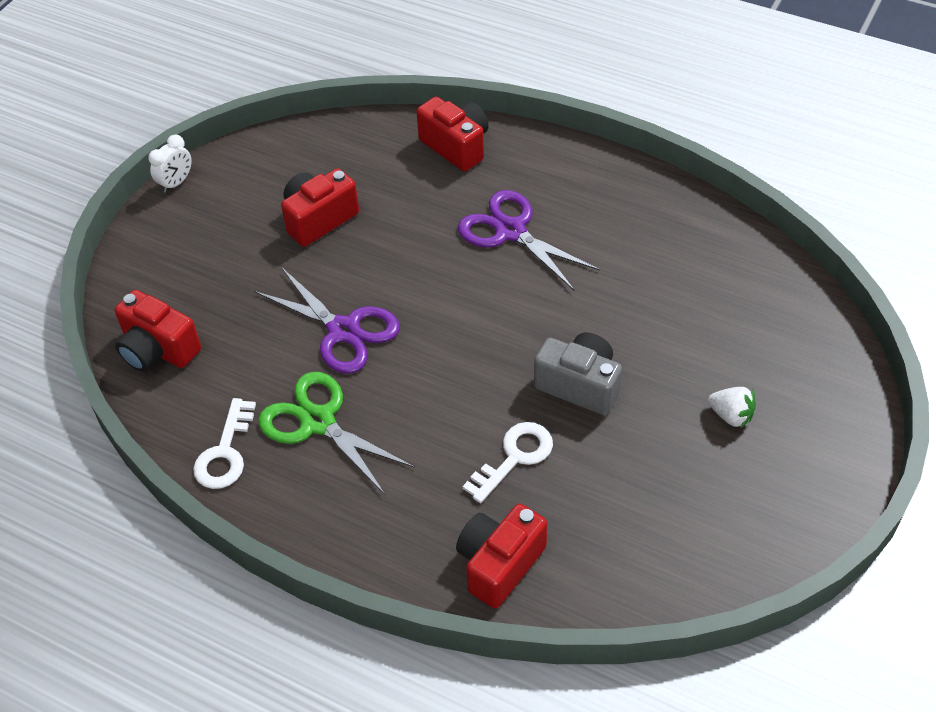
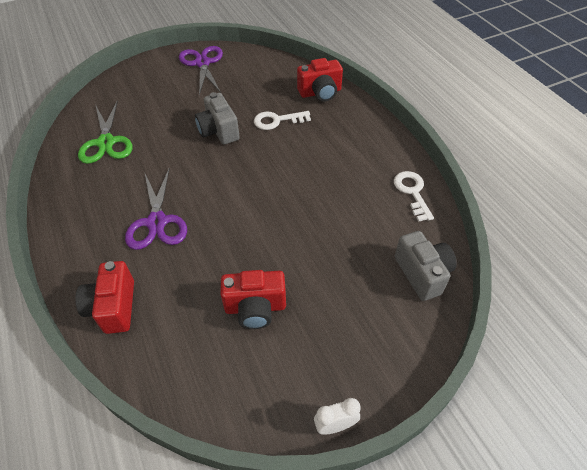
camera: 145 degrees left, 0 degrees up
(158, 349) = (422, 273): red camera -> grey camera
(225, 453) = (412, 192): white key -> white key turned 60 degrees counterclockwise
(318, 421) = (353, 181): green scissors -> green scissors (106, 142)
(343, 331) = (303, 220): purple scissors -> purple scissors (202, 63)
(731, 415) = (176, 90): white strawberry -> none

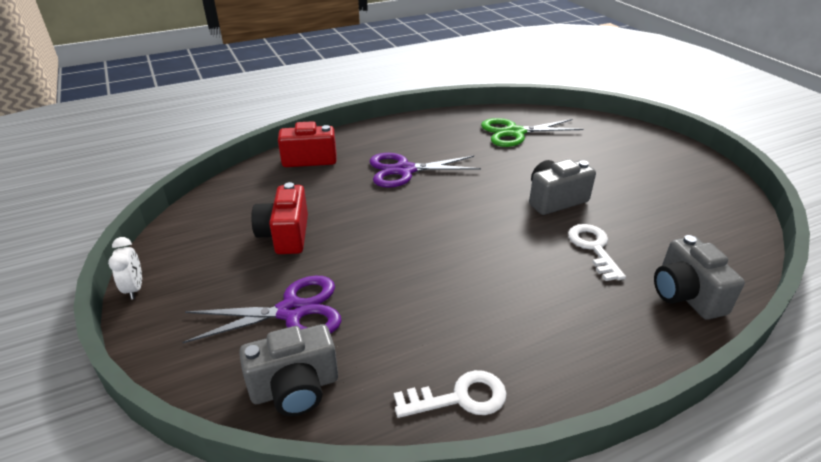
camera: 90 degrees right, 15 degrees down
(202, 63) = (693, 180): purple scissors -> purple scissors (292, 311)
(320, 92) = (685, 295): red camera -> grey camera

